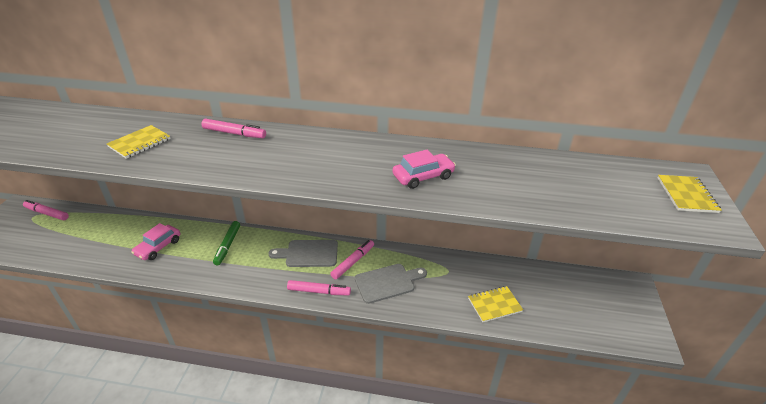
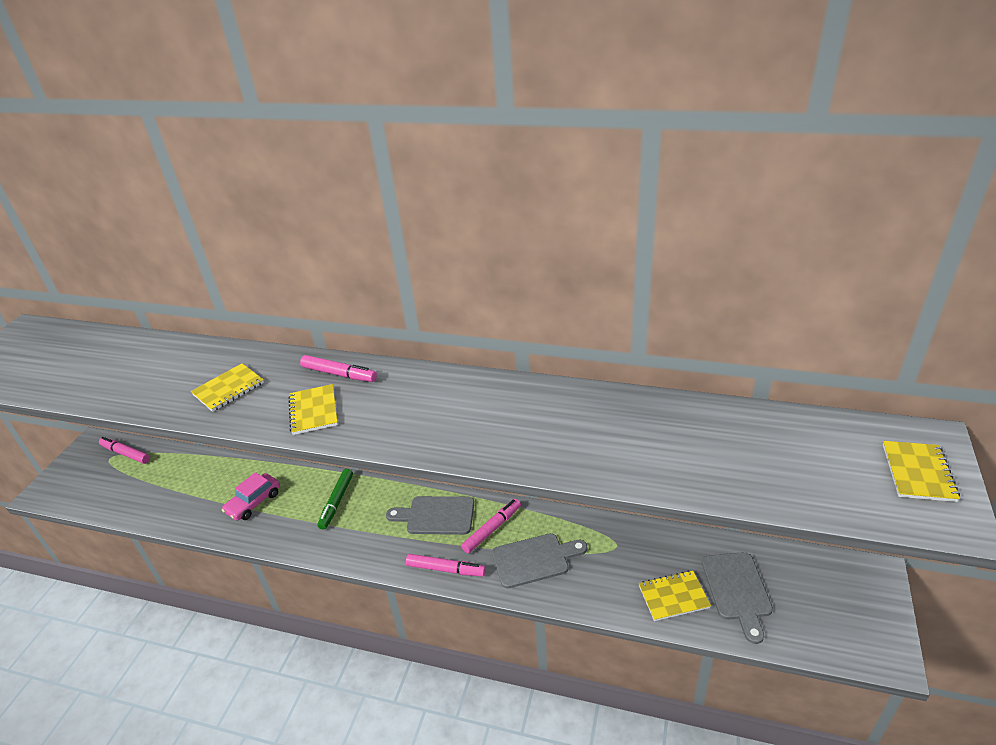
camera: 10 degrees right, 0 degrees up
(214, 158) = (313, 411): none -> yellow notebook
(423, 176) = (565, 440): pink car -> none
(539, 299) = (737, 590): none -> grey cutting board

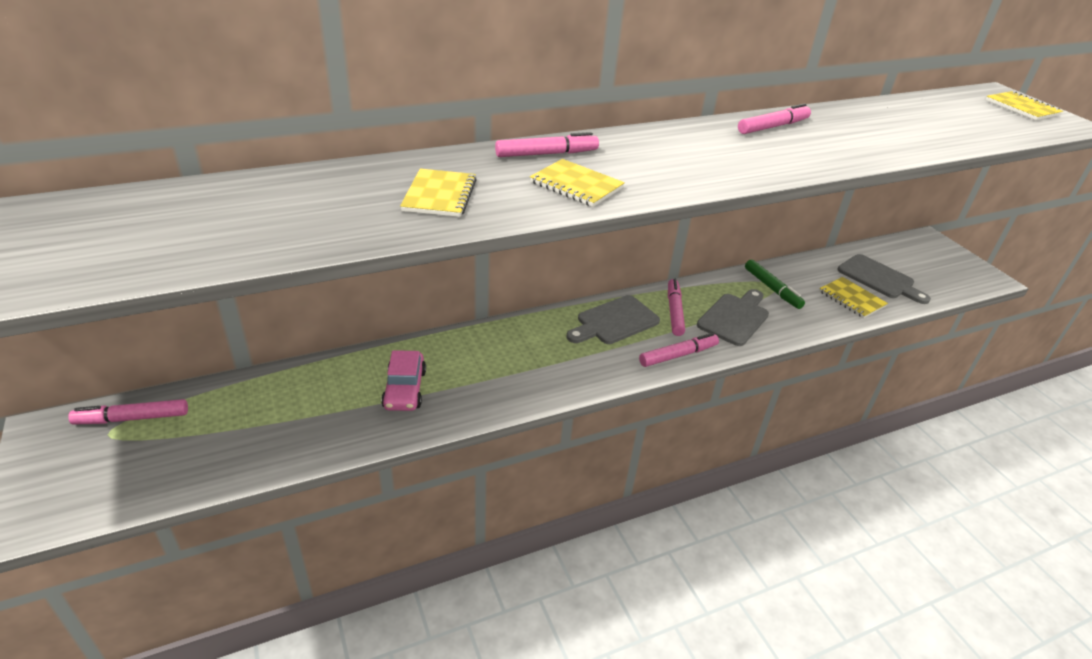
camera: 45 degrees left, 0 degrees up
(337, 502) = (502, 350): green marker -> green marker (772, 288)
(557, 403) = (772, 127): none -> pink marker
(673, 597) = (851, 299): yellow notebook -> yellow notebook turned 75 degrees counterclockwise

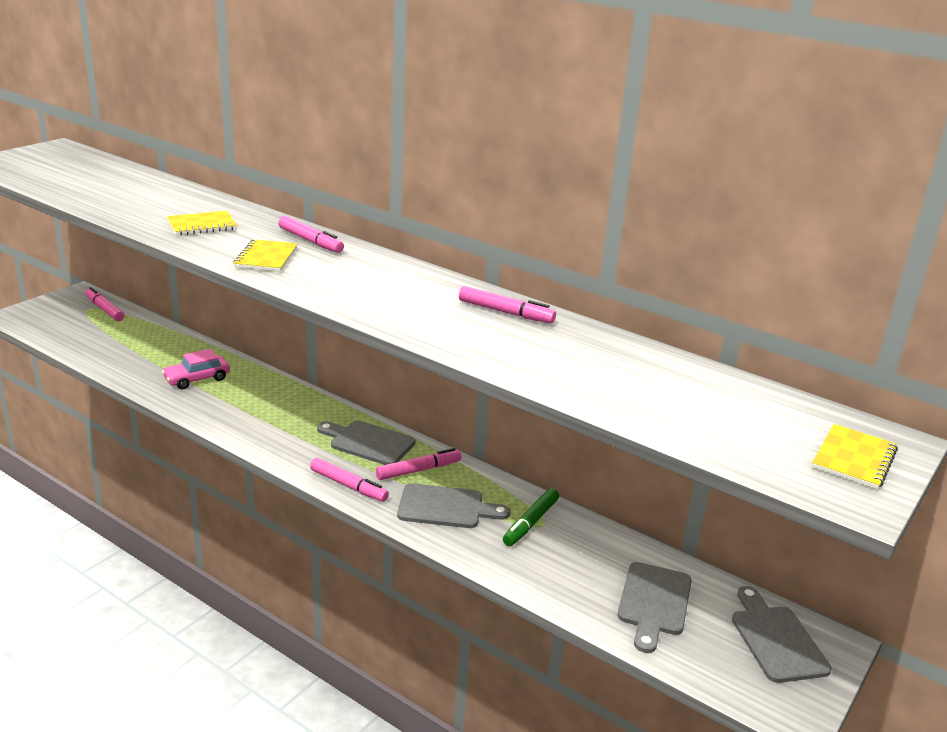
camera: 60 degrees right, 10 degrees down
(851, 299) = (576, 584): yellow notebook -> none
(923, 254) = (776, 639): none -> grey cutting board

